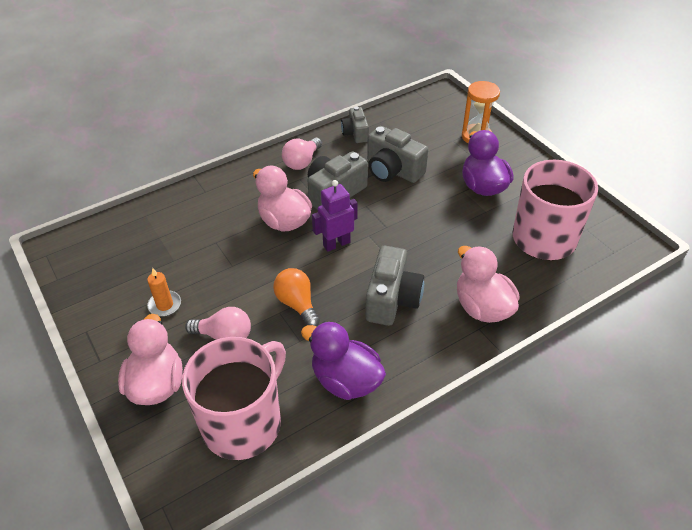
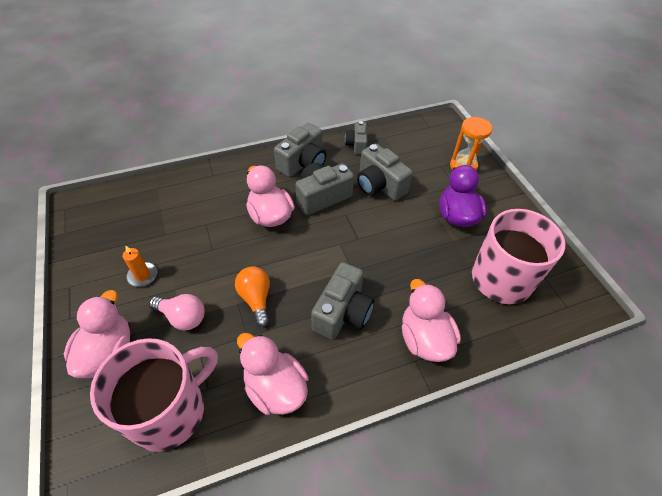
camera: 10 degrees right, 5 degrees up
(302, 162) = (303, 163): pink light bulb -> grey camera
(336, 244) = (308, 246): purple robot -> none
(346, 380) = (275, 388): purple duck -> pink duck

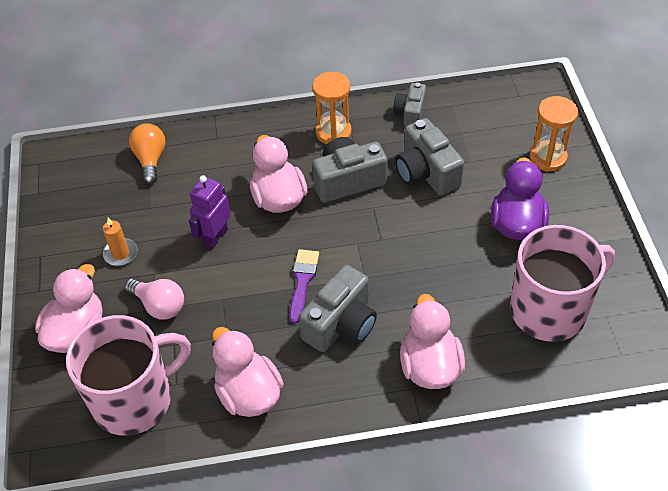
camera: 15 degrees right, 0 degrees up
(223, 252) = (215, 237): none -> purple robot
(256, 299) = (244, 296): orange light bulb -> orange light bulb (150, 159)
(303, 163) = (333, 132): grey camera -> orange hourglass
(303, 280) = (302, 281): none -> purple brush

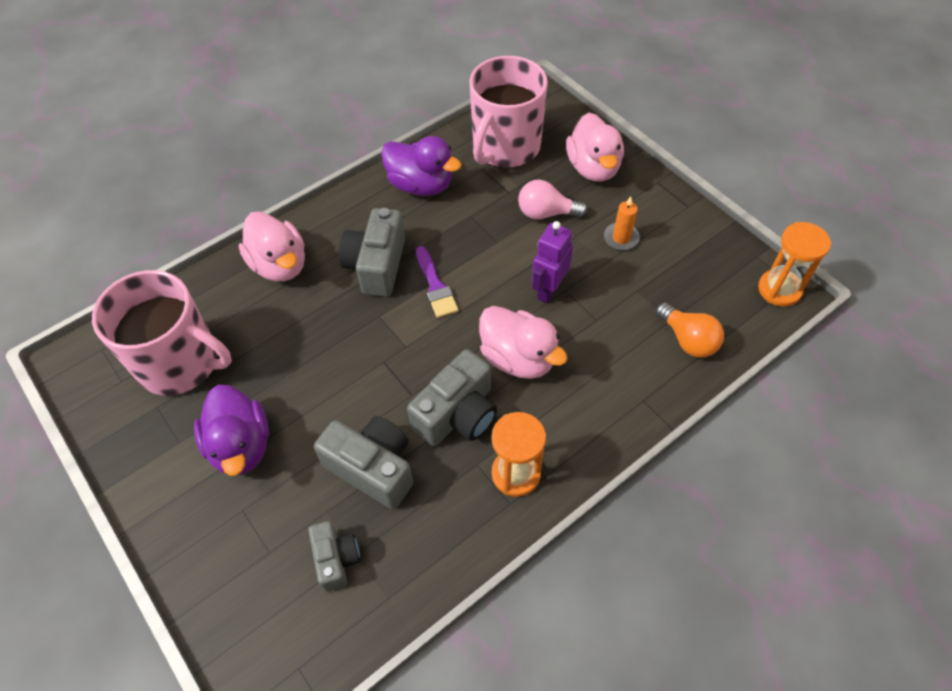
camera: 150 degrees right, 5 degrees up
(215, 237) = (548, 290): purple robot -> purple robot turned 150 degrees counterclockwise
(248, 393) = (421, 185): pink duck -> purple duck
(410, 113) = (437, 554): grey camera -> grey camera (336, 559)
(548, 158) = (227, 565): orange hourglass -> orange hourglass (779, 289)
(550, 310) = (180, 362): pink mug -> pink mug turned 105 degrees counterclockwise

